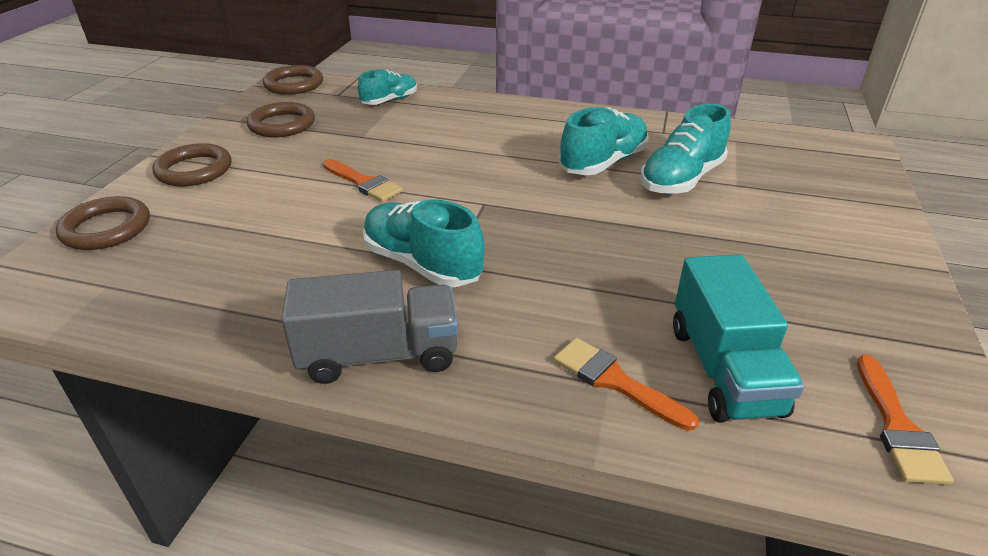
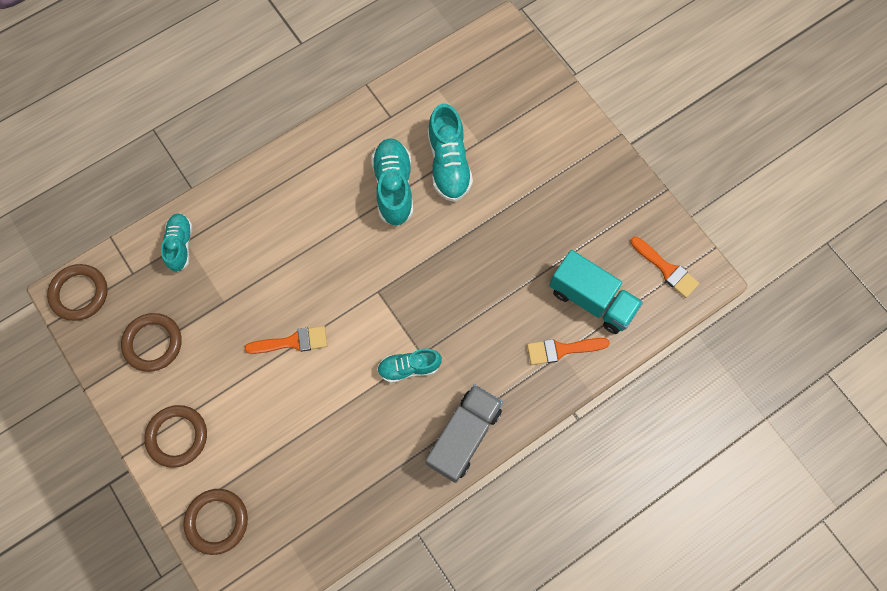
camera: 50 degrees left, 35 degrees up
(422, 264) = (409, 367): turquoise shoe -> turquoise shoe, size x0.65

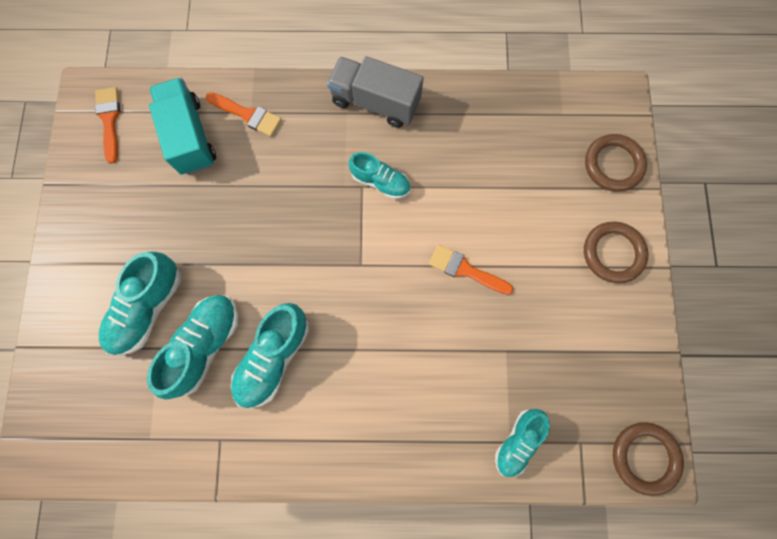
camera: 145 degrees left, 5 degrees up
(153, 343) = (594, 354): brown ring -> none
(464, 436) = (375, 102): grey truck -> grey truck turned 45 degrees clockwise
(510, 160) = (148, 308): none -> turquoise shoe

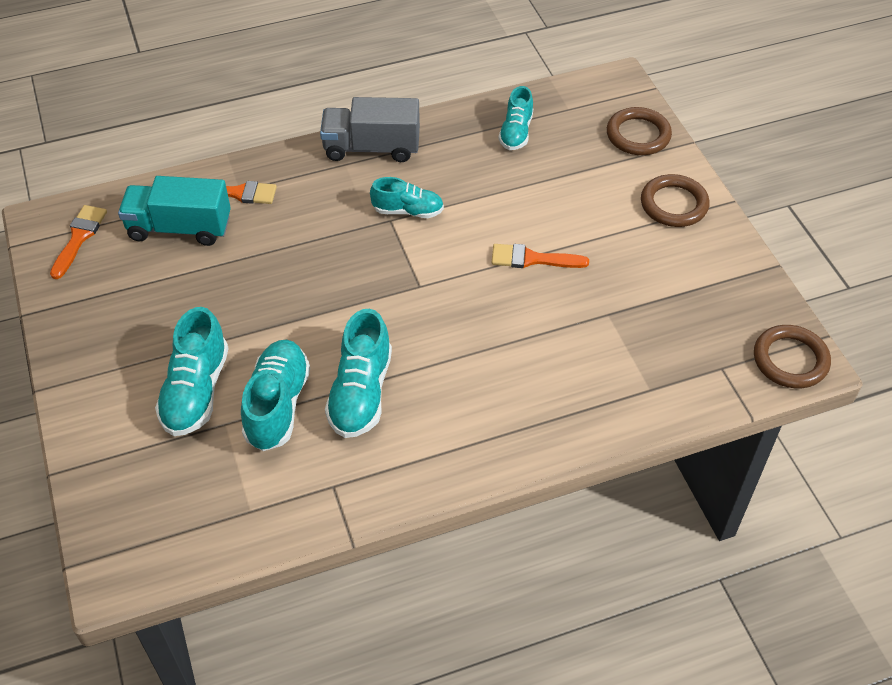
camera: 20 degrees left, 25 degrees down
(109, 120) = (79, 238): orange brush -> orange brush turned 45 degrees clockwise
(190, 137) = (180, 228): turquoise truck -> turquoise truck turned 45 degrees counterclockwise
(517, 441) = (657, 386): turquoise shoe -> turquoise shoe (516, 132)

